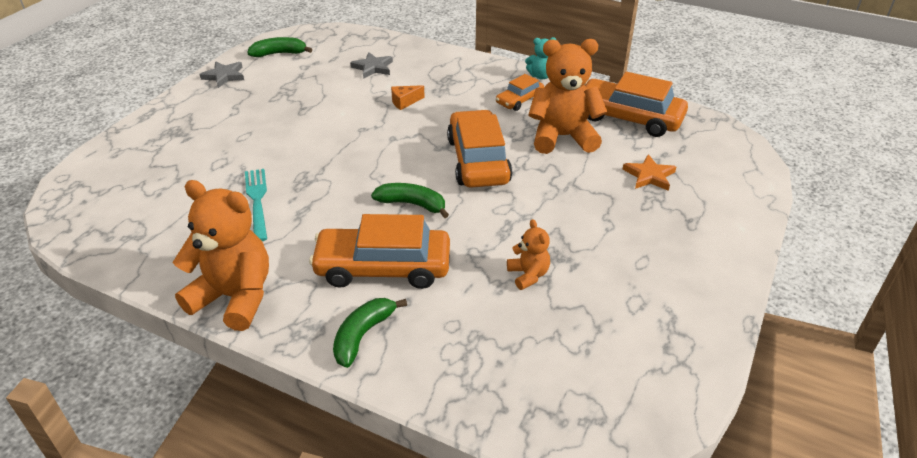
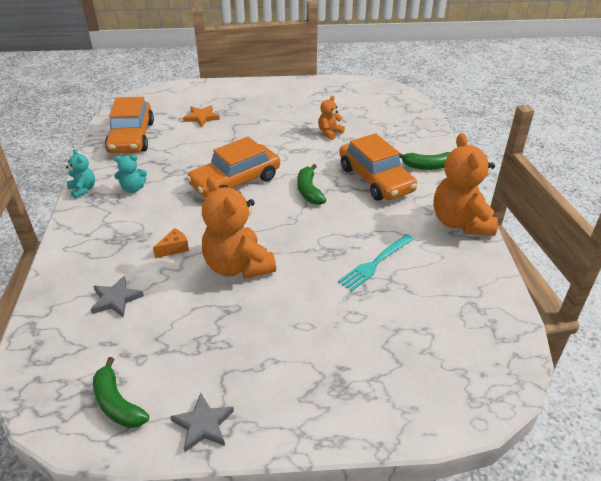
camera: 120 degrees left, 0 degrees up
(404, 102) = (174, 248): orange cheese -> orange cheese turned 75 degrees counterclockwise
(519, 100) = (133, 189): orange car -> turquoise teddy bear
(562, 137) = (177, 156): orange teddy bear -> orange teddy bear (238, 266)

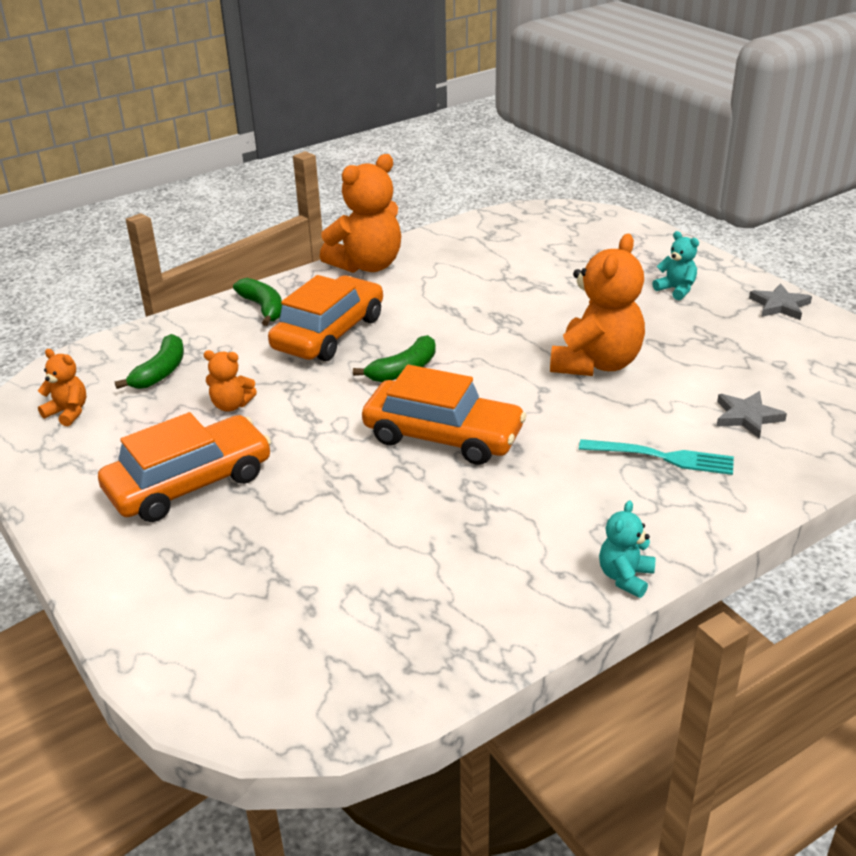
camera: 120 degrees left, 5 degrees down
(117, 403) = (831, 351): green banana -> green banana (161, 372)
(131, 137) = (428, 621): orange car -> orange car (189, 483)
(133, 189) = (563, 523): turquoise teddy bear -> turquoise teddy bear (676, 290)
(174, 248) = (627, 419): orange cheese -> none
(201, 117) = (282, 566): orange star -> none
(366, 95) = (68, 412): none -> orange teddy bear
(375, 263) = (490, 291): turquoise fork -> turquoise fork (662, 457)

